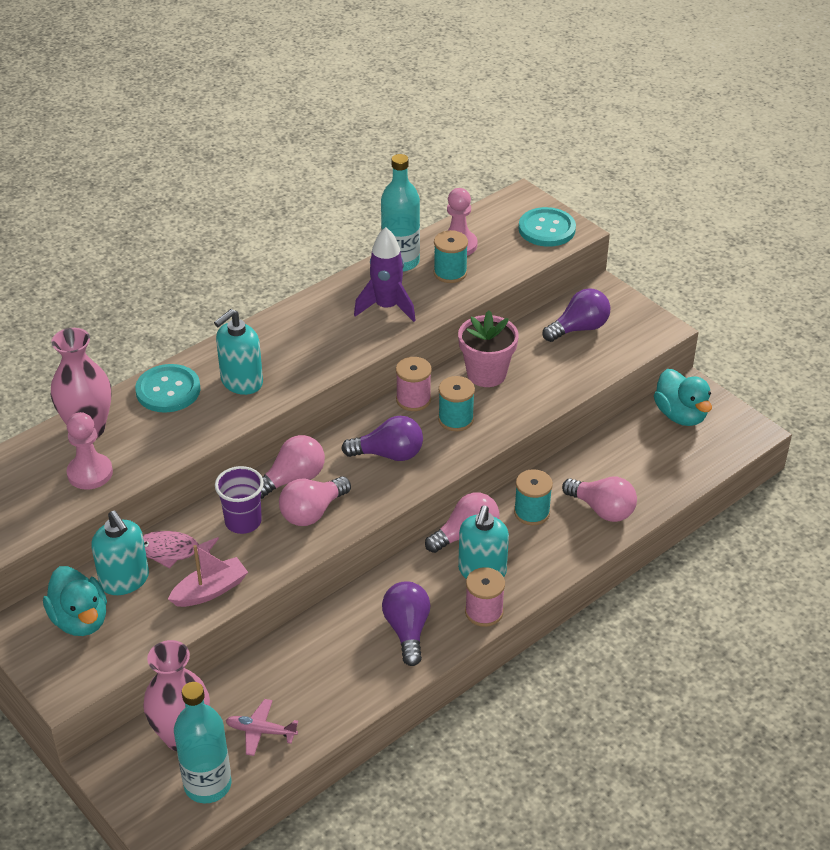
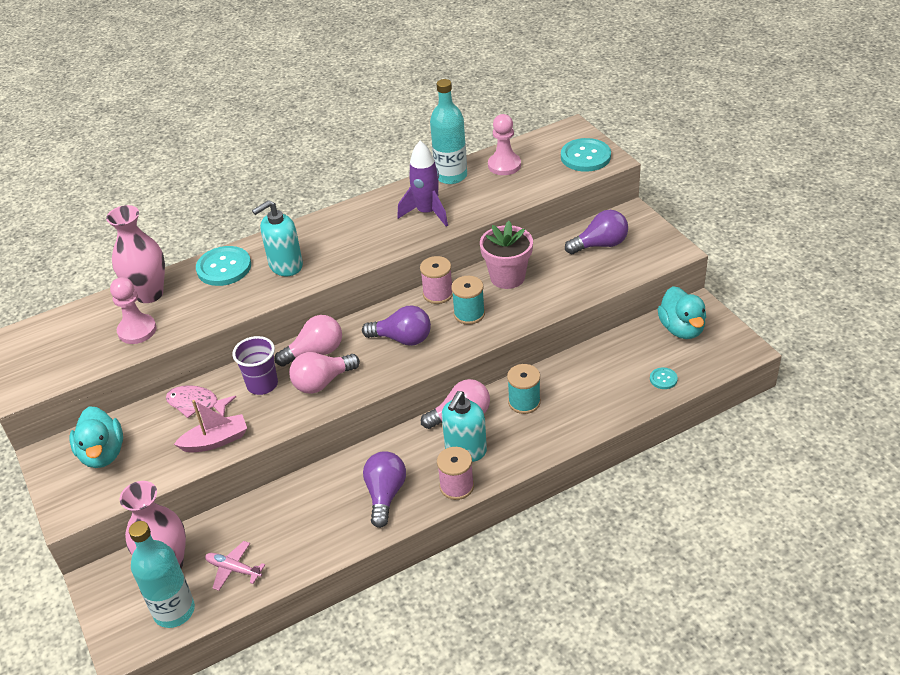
camera: 15 degrees right, 0 degrees up
(125, 580) = (150, 424): turquoise soap dispenser -> none
(450, 273) = (490, 188): turquoise spool -> none
(602, 509) = (588, 406): pink light bulb -> none
(675, 472) = (663, 379): none -> turquoise button

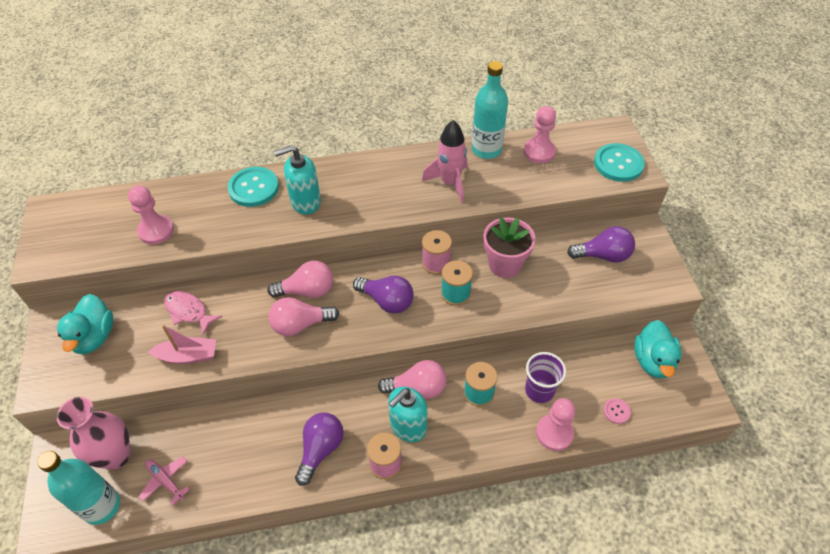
camera: 15 degrees right, 10 degrees up
(149, 294) = (182, 196): pink vase -> none
(262, 385) = (250, 310): purple cup -> purple cup (539, 390)
(427, 213) = (450, 183): purple rocket -> pink rocket
(611, 413) = (554, 433): none -> pink pawn
(663, 379) = (616, 411): turquoise button -> pink button

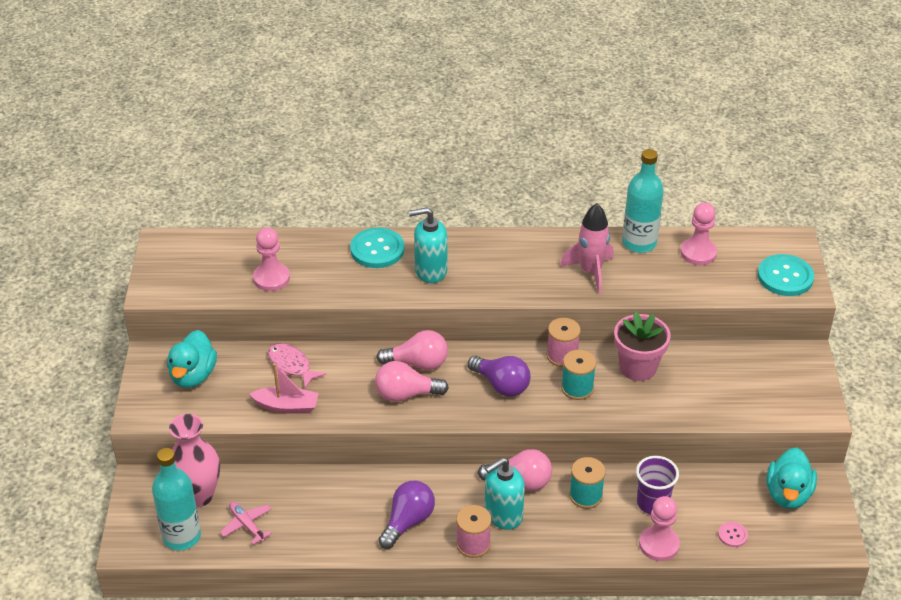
camera: 10 degrees right, 10 degrees down
(603, 255) = (751, 374): purple light bulb -> none

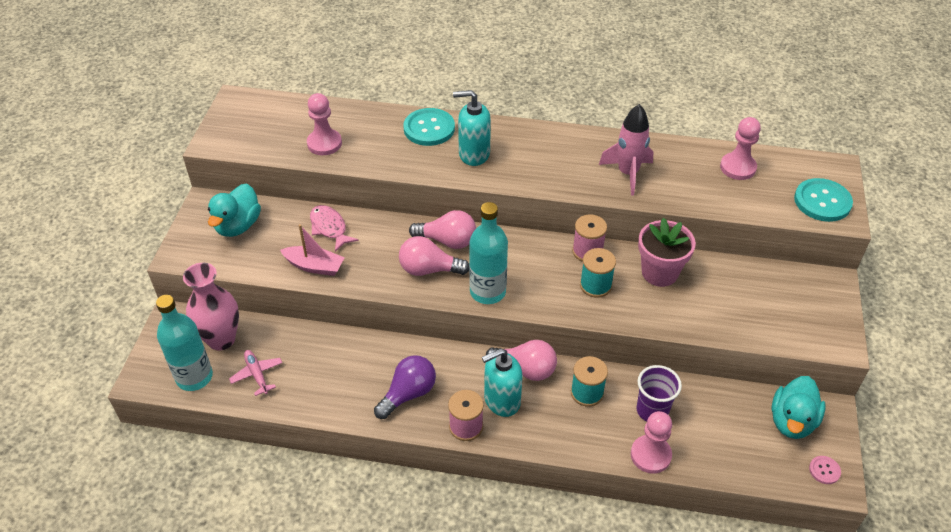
camera: 10 degrees right, 5 degrees up
(501, 385) = (522, 272): purple light bulb -> none
(639, 243) = (681, 151): turquoise bottle -> turquoise bottle (487, 292)
(732, 535) = (728, 456): pink button -> pink button (824, 470)

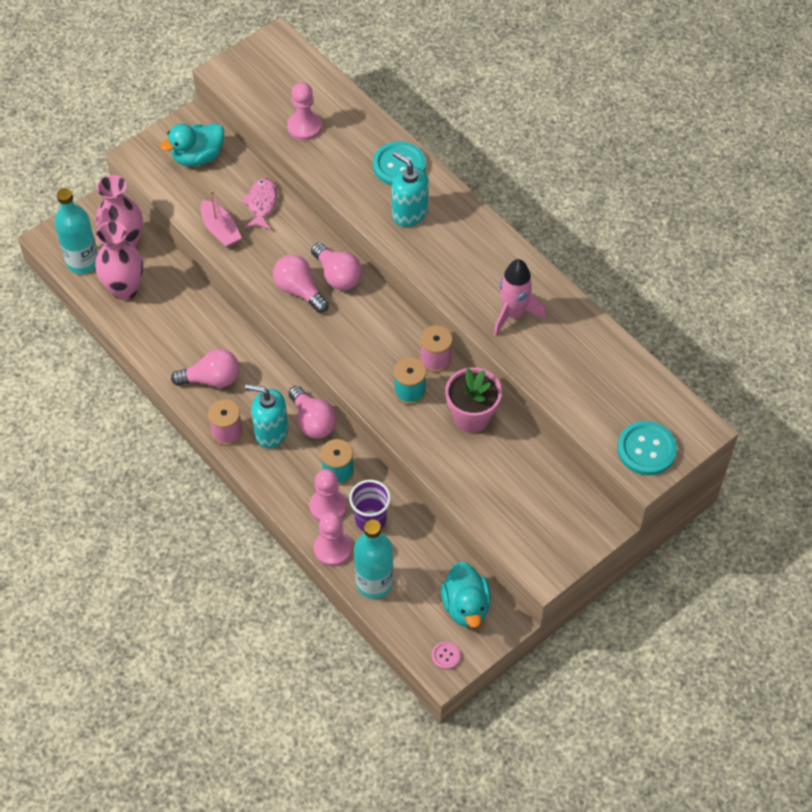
camera: 40 degrees right, 10 degrees up
(257, 374) = (125, 289): pink plane -> pink vase
(408, 394) = (212, 379): purple light bulb -> pink light bulb
(487, 292) = (323, 339): turquoise bottle -> turquoise bottle (374, 583)
(738, 167) = (613, 371): pink pawn -> pink pawn (328, 506)
(792, 421) = (466, 606): turquoise duck -> turquoise duck turned 75 degrees counterclockwise

